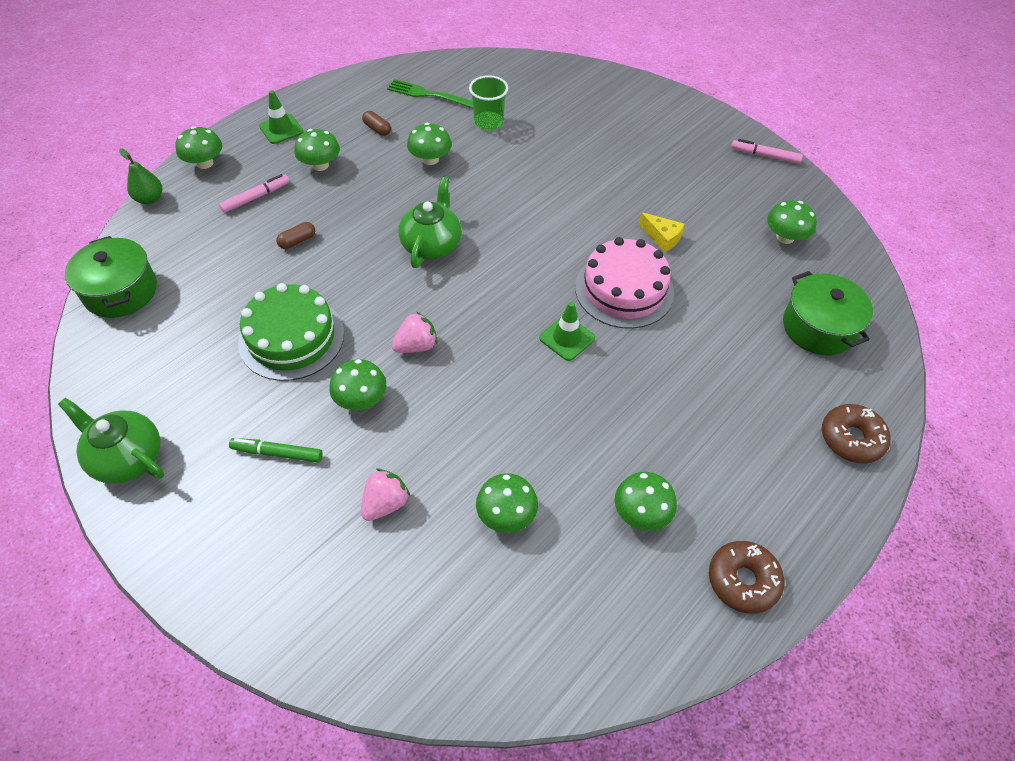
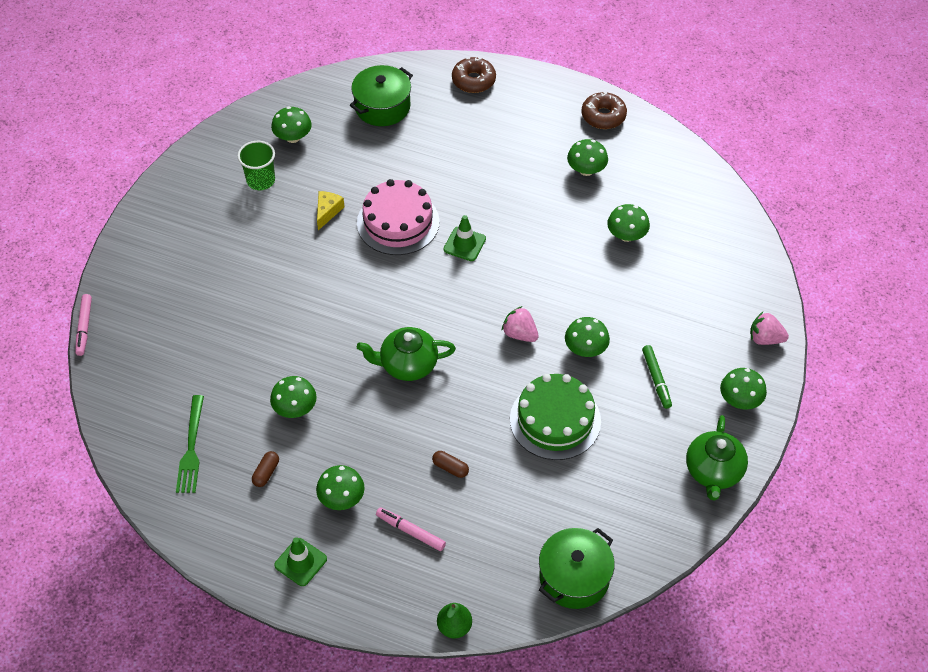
camera: 110 degrees left, 0 degrees up
(205, 163) = (382, 606): green mushroom -> green mushroom (740, 400)
(385, 503) = (656, 301): pink strawberry -> pink strawberry (765, 338)
(488, 122) = (219, 380): green cup -> green cup (261, 180)
(765, 156) = (191, 164): pink marker -> pink marker (84, 327)

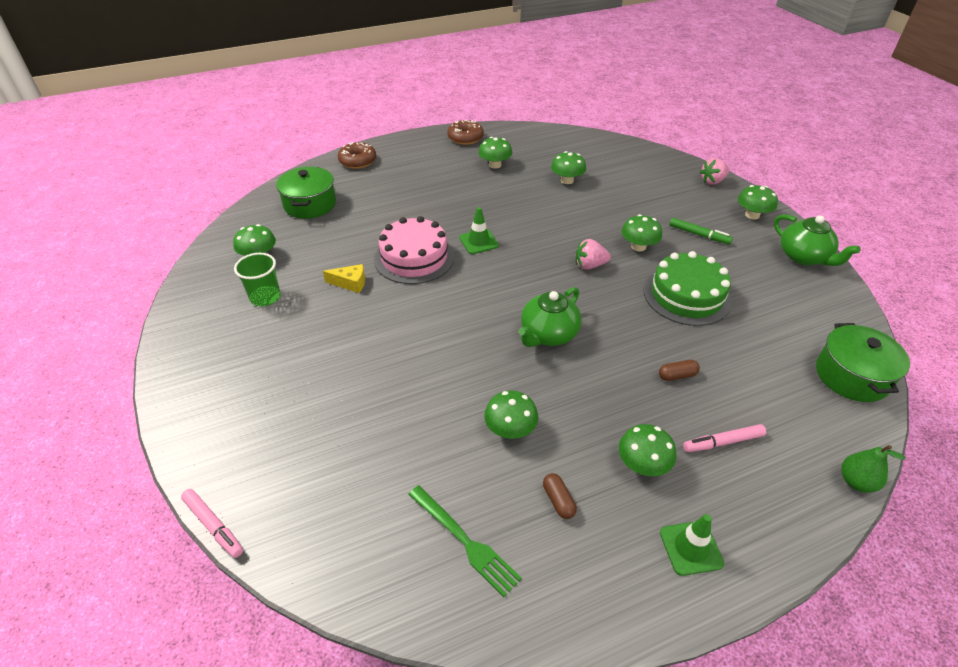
camera: 45 degrees left, 10 degrees down
(327, 212) = (350, 283): yellow cheese -> yellow cheese turned 120 degrees clockwise

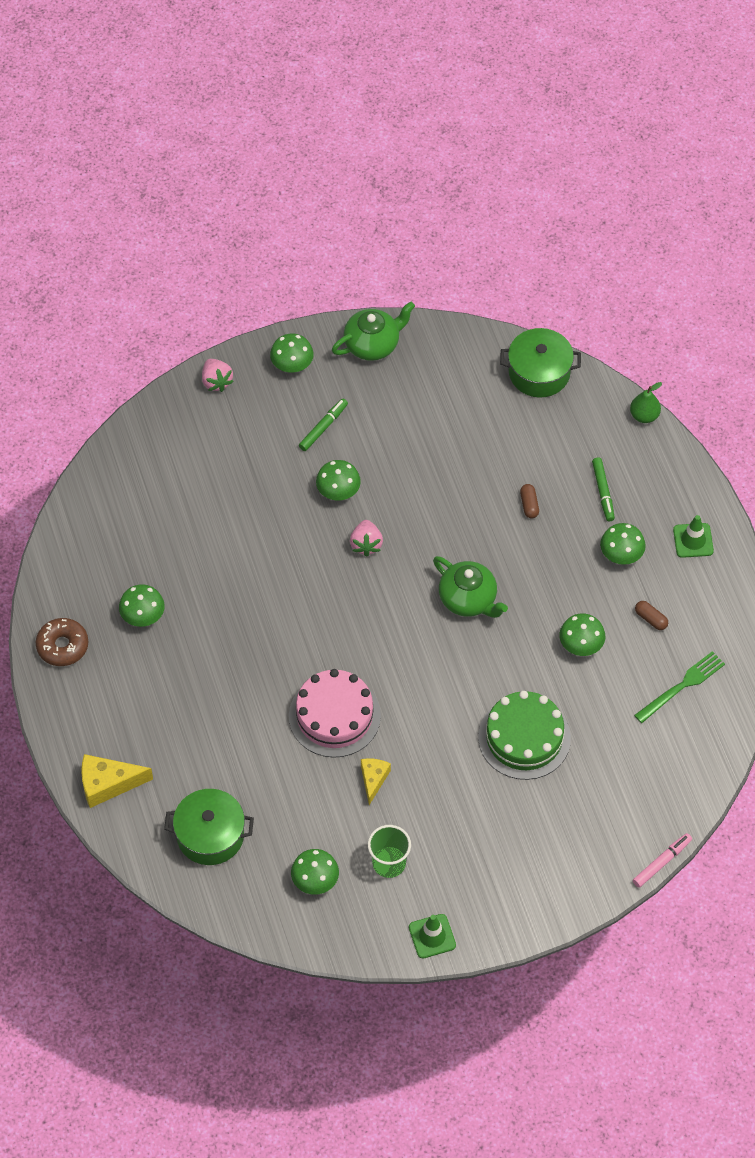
camera: 85 degrees left, 15 degrees up
(358, 161) = (108, 784): brown donut -> yellow cheese
(479, 242) = (311, 648): green traffic cone -> green traffic cone (432, 936)
(558, 500) = (651, 619): brown capsule -> brown capsule turned 60 degrees clockwise
(567, 180) = (192, 538): green mushroom -> none
(686, 295) = (423, 467): green cake -> green cake (524, 738)
(722, 442) = (603, 492): pink marker -> green marker

